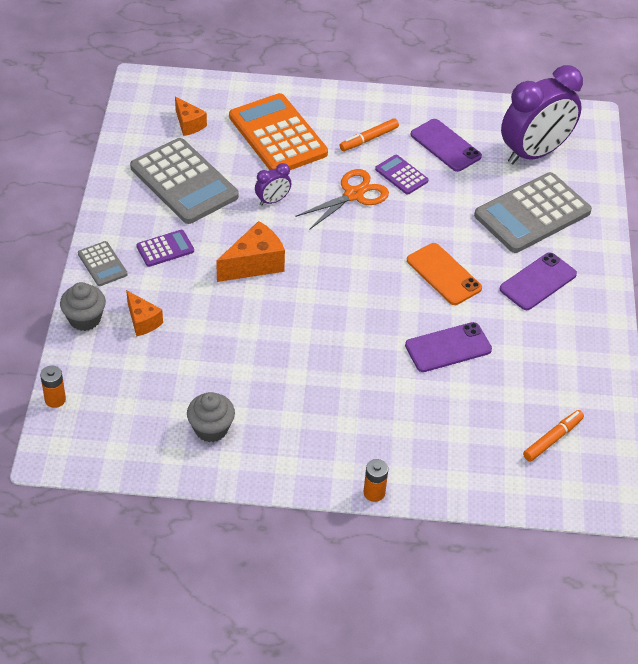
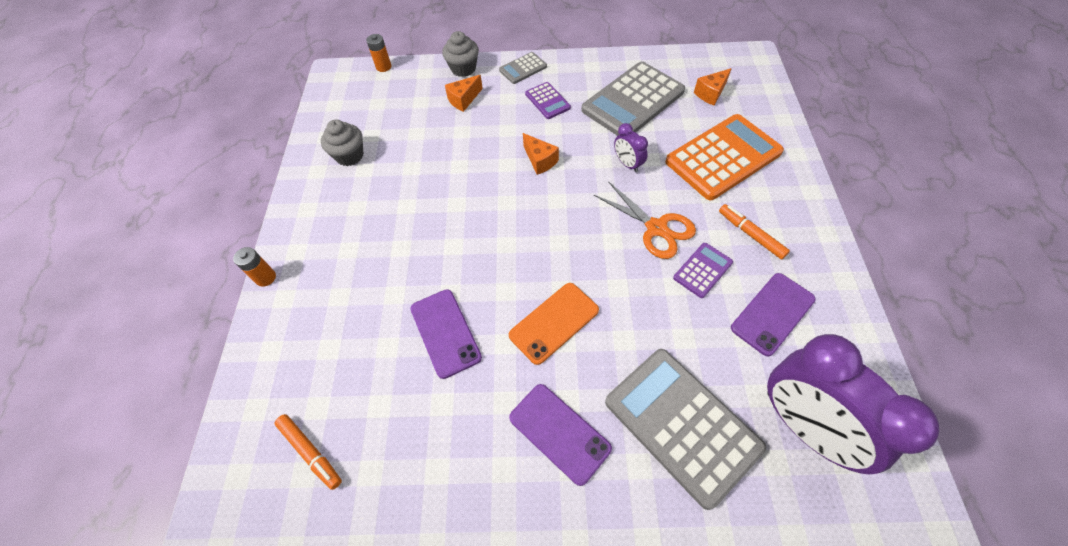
camera: 90 degrees right, 10 degrees up
(254, 264) = (540, 161): orange cheese -> orange cheese, size x0.63

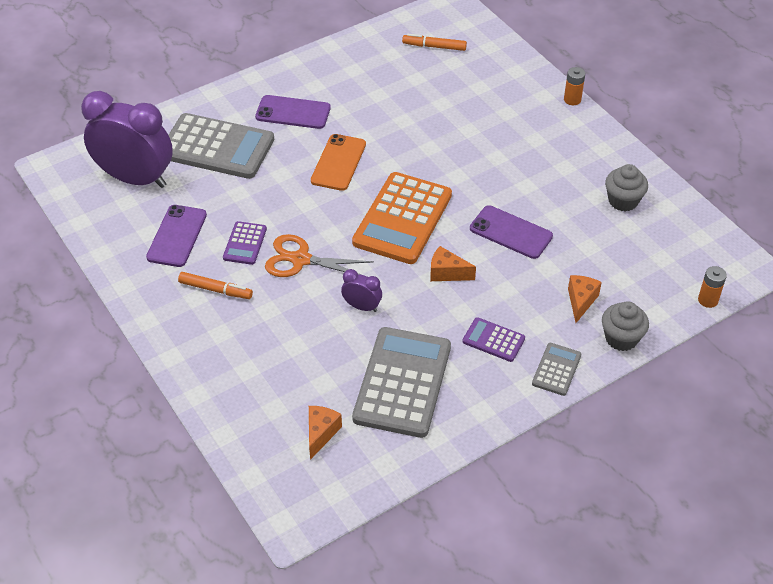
camera: 145 degrees right, 10 degrees down
(445, 332) = (410, 126): purple phone -> purple phone (511, 232)
(723, 157) = (272, 356): orange calculator -> orange calculator (402, 219)

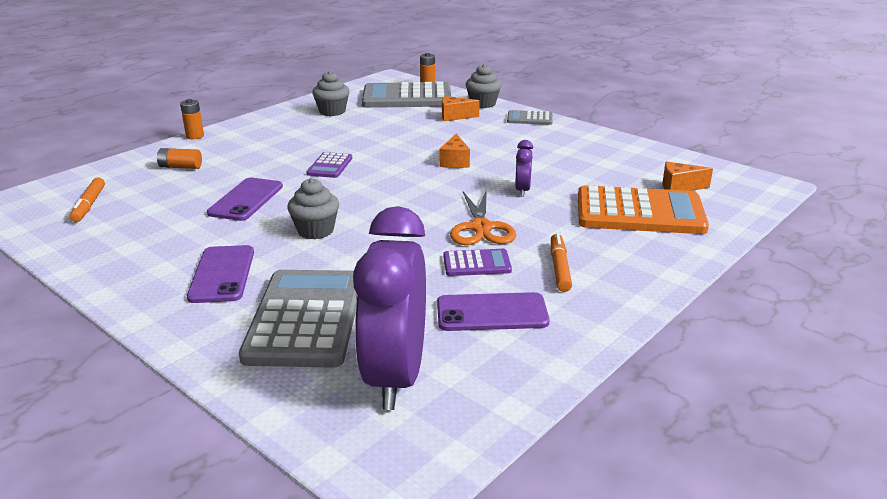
camera: 105 degrees left, 20 degrees down
(338, 162) = (315, 231): orange phone -> grey cupcake
(402, 219) = (393, 187): orange calculator -> orange calculator (639, 212)
(402, 382) = (593, 164): grey calculator -> grey calculator (407, 97)
(493, 340) = (518, 139): purple calculator -> purple calculator (330, 166)
(496, 91) = (180, 167): none -> orange battery
(511, 232) = (389, 144): purple phone -> purple phone (246, 200)

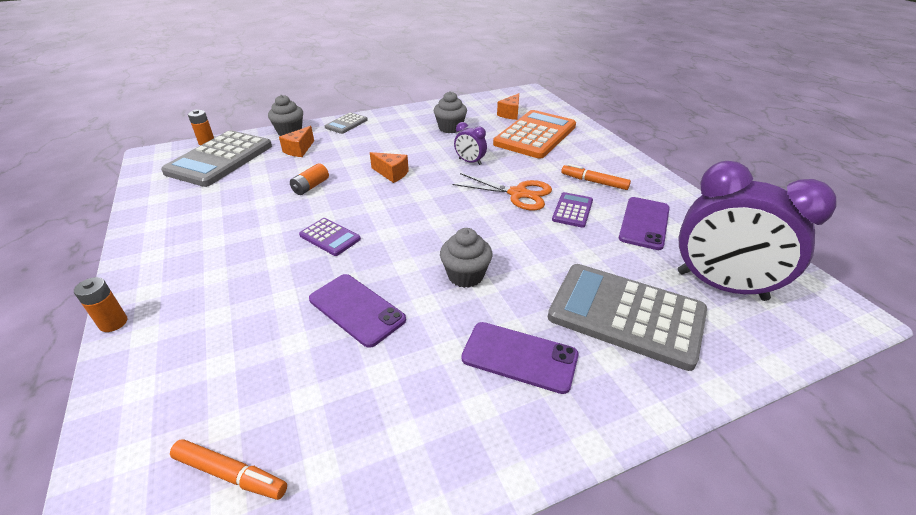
camera: 65 degrees left, 10 degrees up
(180, 167) = (202, 352): orange battery -> orange battery (311, 186)
(332, 111) = (191, 206): grey cupcake -> grey cupcake (450, 128)

